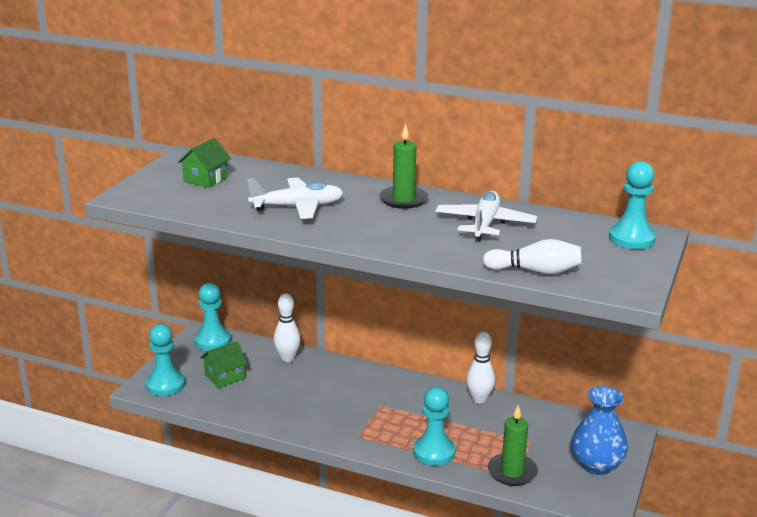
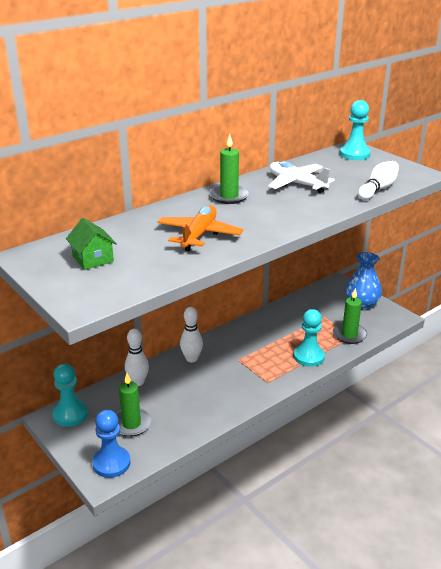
camera: 60 degrees left, 5 degrees up
(165, 385) = (111, 463): turquoise pawn -> blue pawn
(224, 376) = (131, 424): green house -> green candle
(297, 207) = (199, 235): white plane -> orange plane
(479, 399) = (265, 318): white bowling pin -> white bowling pin (191, 359)

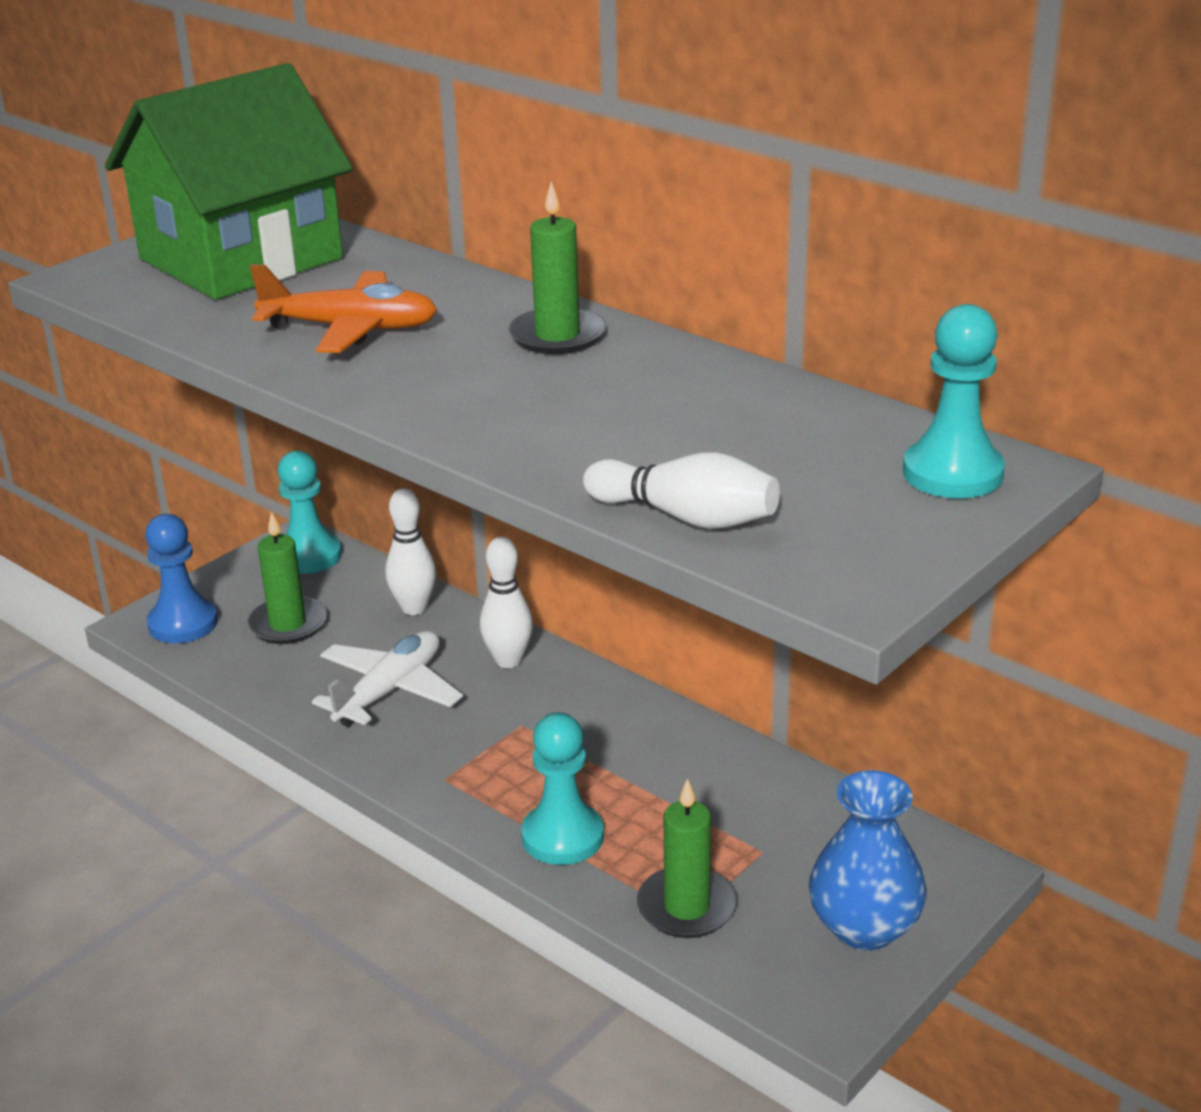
camera: 80 degrees right, 0 degrees up
(93, 259) = (241, 259): green house -> green house, size x2.49
(296, 184) = (671, 404): white plane -> white plane (389, 691)

